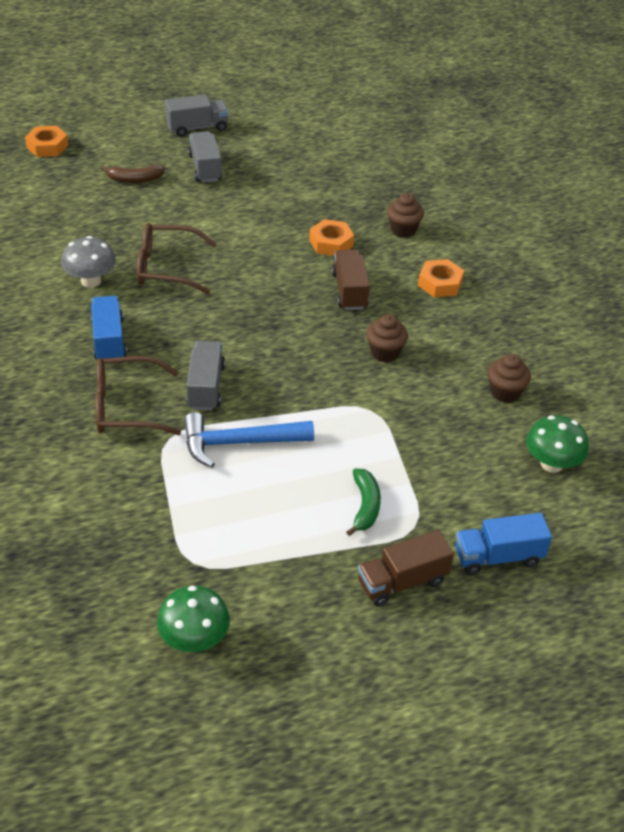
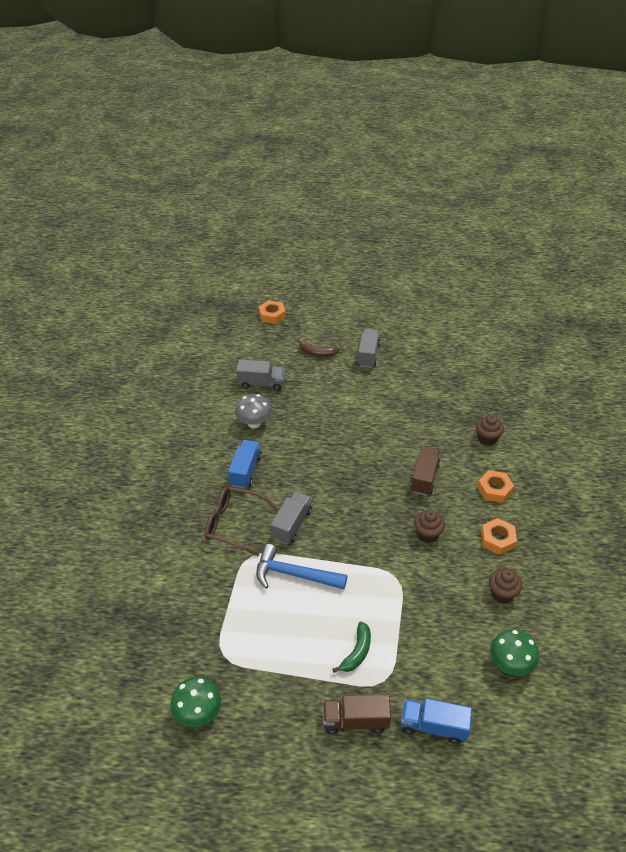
camera: 25 degrees right, 0 degrees up
(167, 267) = (308, 426): brown glasses -> none
(197, 127) = (377, 322): grey truck -> grey truck (261, 383)
(331, 243) = (429, 436): orange nut -> orange nut (497, 539)

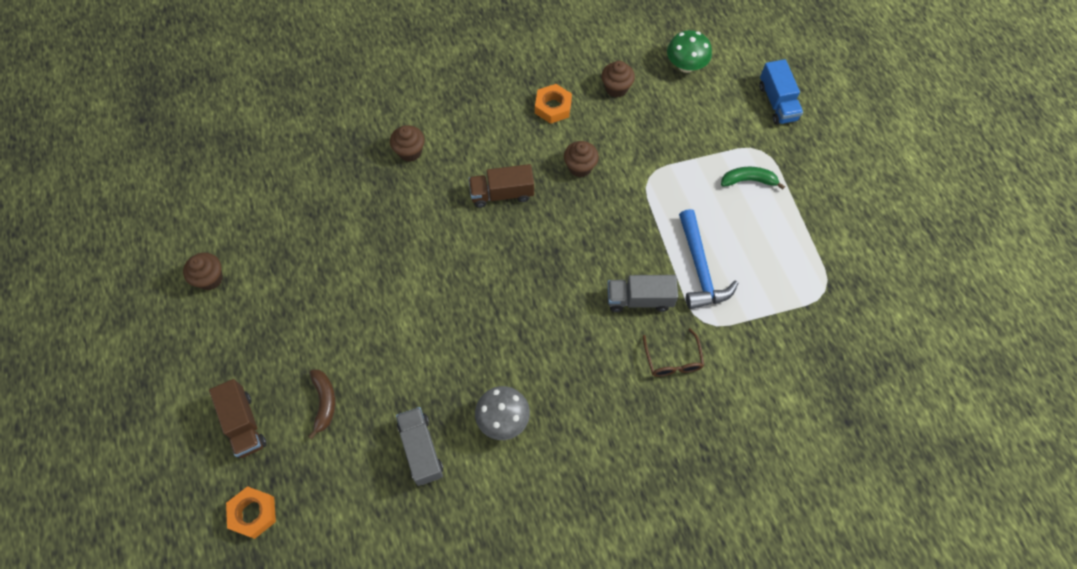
camera: 115 degrees left, 20 degrees up
(198, 713) = (890, 283): green mushroom -> none
(235, 524) = (672, 359): brown glasses -> brown glasses, size x0.65
(245, 471) = (589, 388): blue truck -> none
(355, 721) = (811, 158): brown truck -> brown truck (243, 424)
(368, 355) = (303, 332): grey truck -> none
(427, 326) = (210, 278): none -> brown cupcake
(494, 489) = (486, 126): orange nut -> none

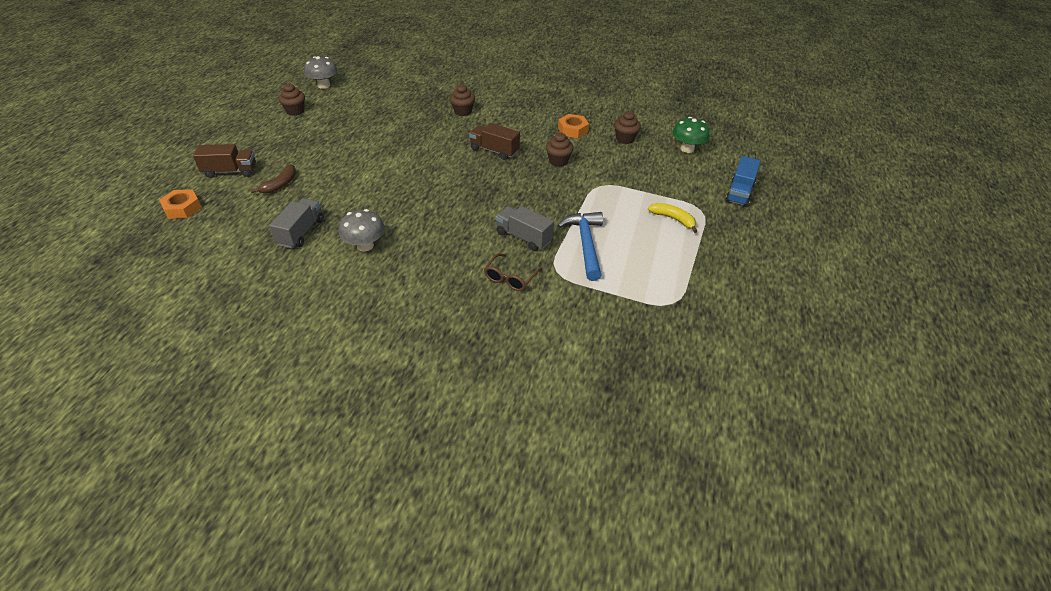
camera: 35 degrees right, 20 degrees down
(195, 211) = (324, 85): none -> grey mushroom
(243, 424) = (230, 171): brown truck -> brown truck turned 105 degrees counterclockwise
(700, 269) = (585, 244): blue hammer -> blue hammer turned 150 degrees clockwise
(748, 180) = (673, 219): green banana -> yellow banana

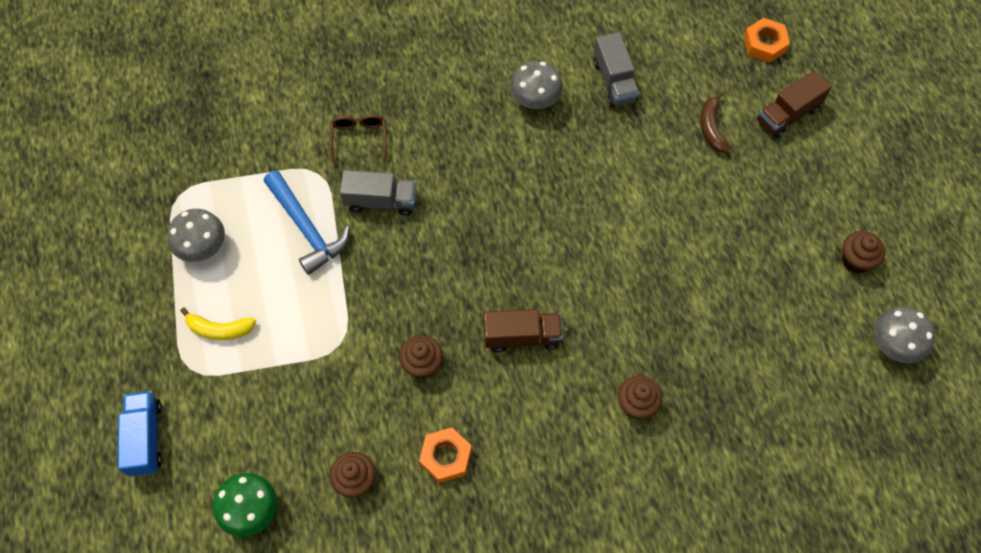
camera: 150 degrees right, 20 degrees up
(666, 264) = (203, 247): none -> grey mushroom

